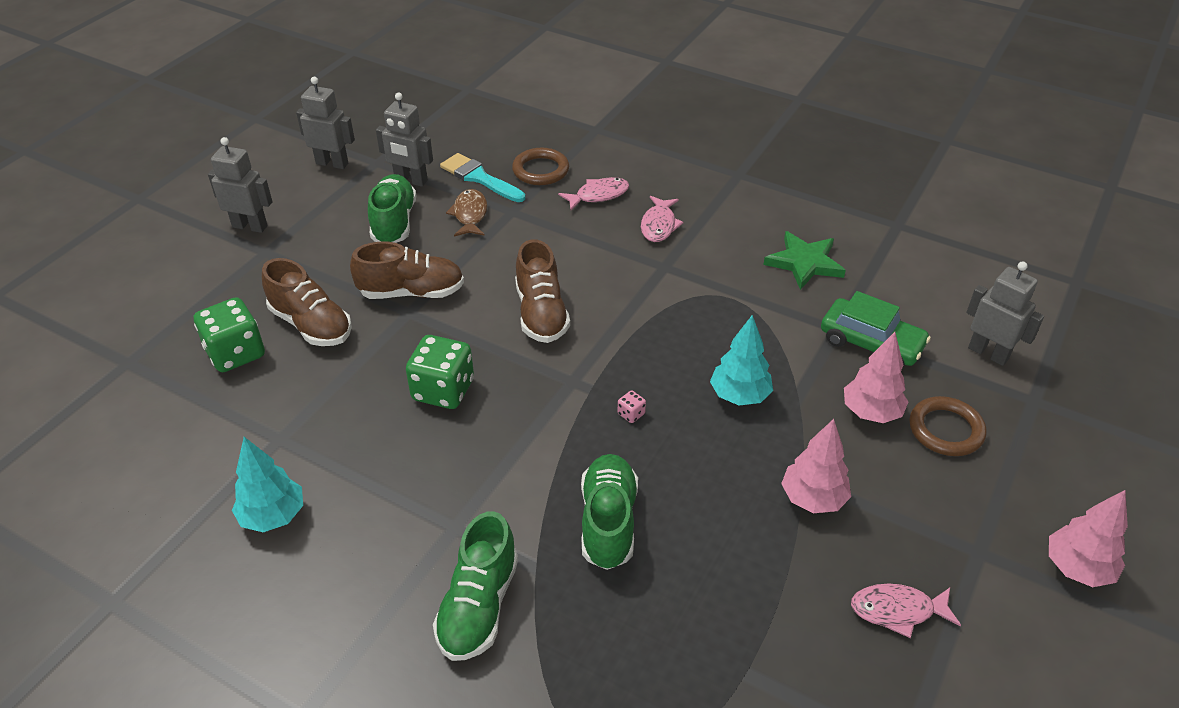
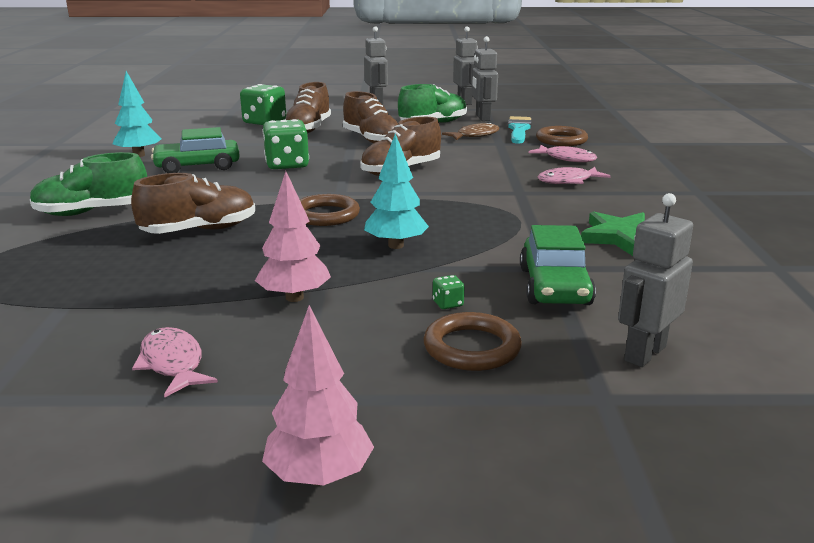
camera: 60 degrees right, 20 degrees down
(379, 469) = (197, 166): none -> green car
(608, 522) = (199, 230): green shoe -> brown shoe
(631, 414) = (326, 215): pink dice -> brown ring
(871, 412) = (447, 304): pink tree -> green dice
(988, 353) = (644, 353): grey robot -> grey robot turned 150 degrees counterclockwise

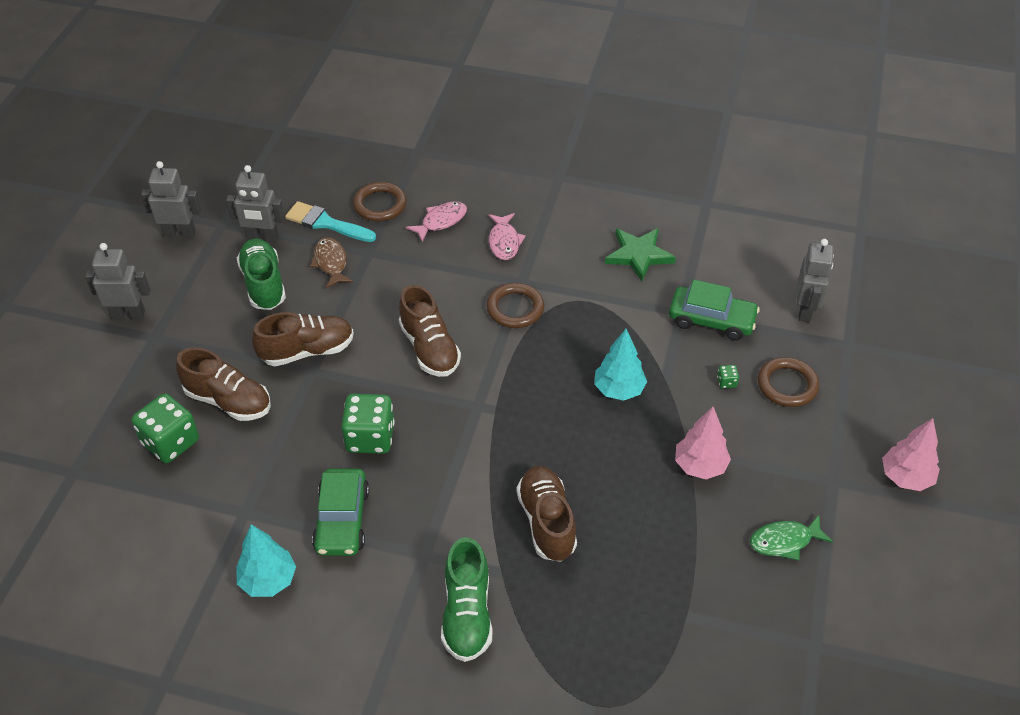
camera: 75 degrees left, 25 degrees up
(173, 363) = (784, 541): pink fish -> green fish
(326, 215) = (535, 425): brown ring -> brown ring (515, 308)
(644, 353) = (805, 310): grey robot -> grey robot turned 135 degrees counterclockwise

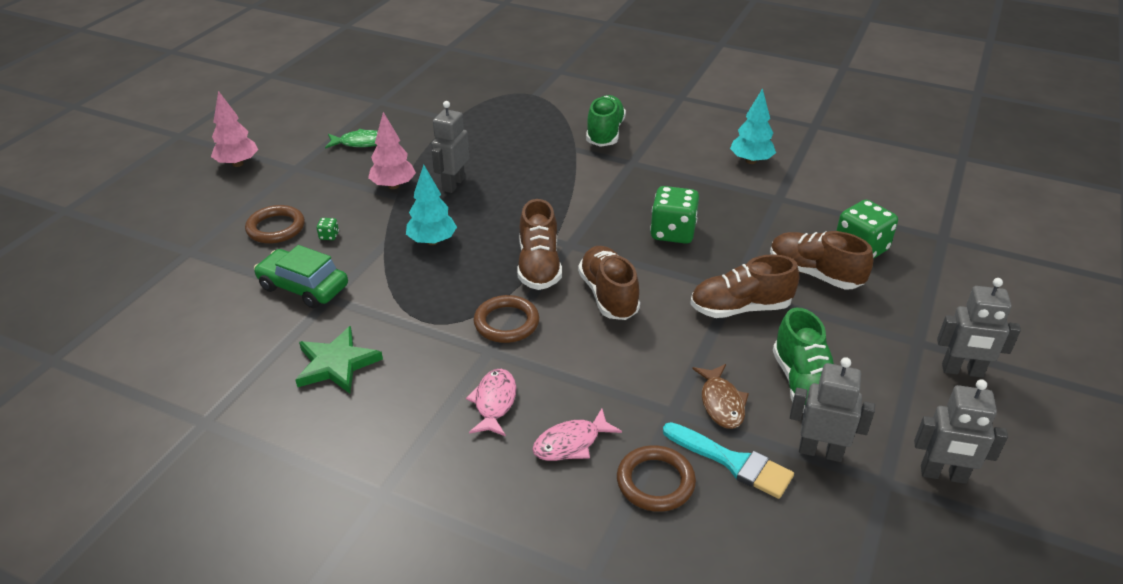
camera: 170 degrees left, 10 degrees down
(342, 520) = (696, 185): green car -> none
(546, 522) = (533, 169): brown shoe -> brown shoe (539, 266)
(805, 310) = (200, 284): grey robot -> grey robot (453, 184)

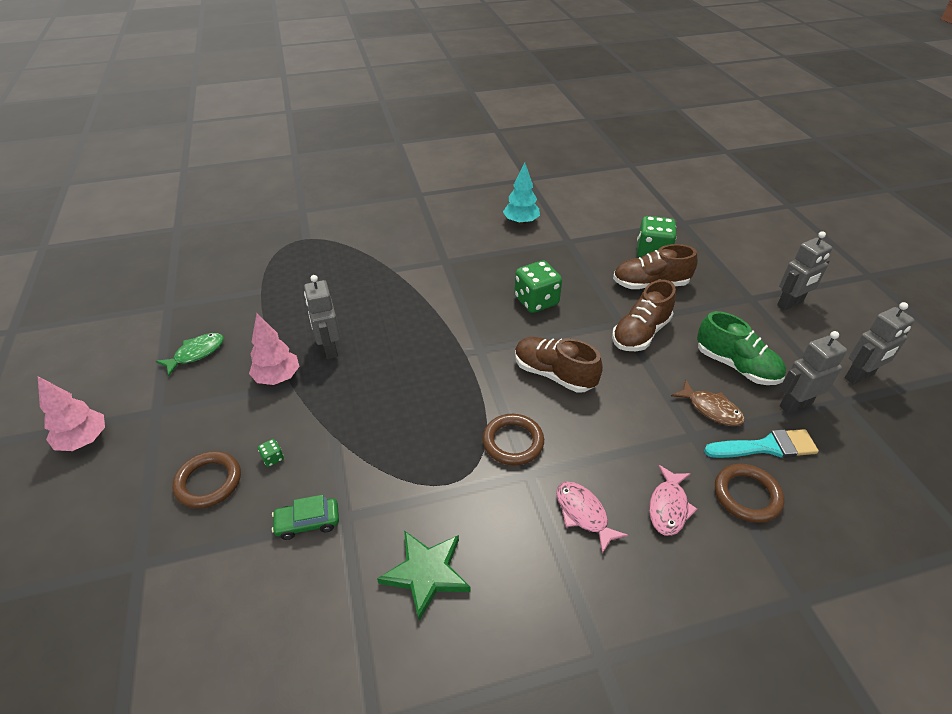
camera: 40 degrees left, 5 degrees up
(303, 287) = (307, 522): green car -> green car, size x0.64
(432, 241) = (372, 408): turquoise tree -> none
(539, 266) = (480, 380): brown shoe -> none
(605, 133) = (399, 247): green shoe -> none

